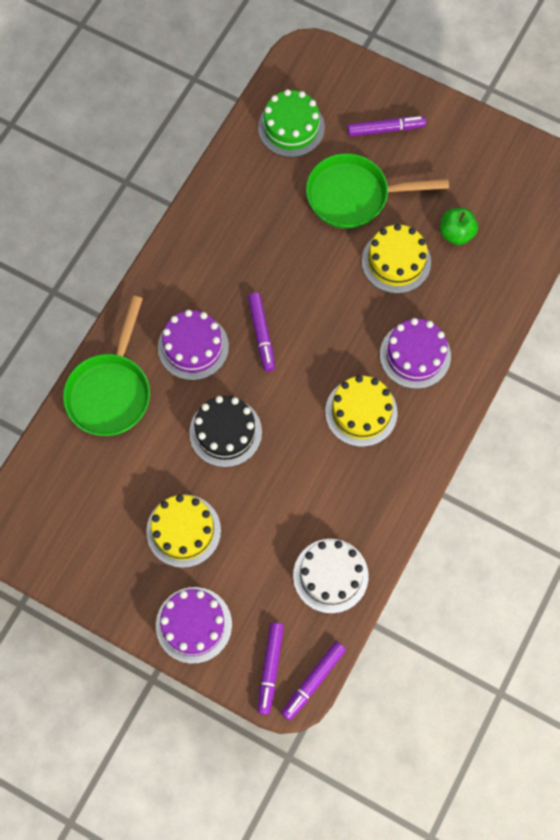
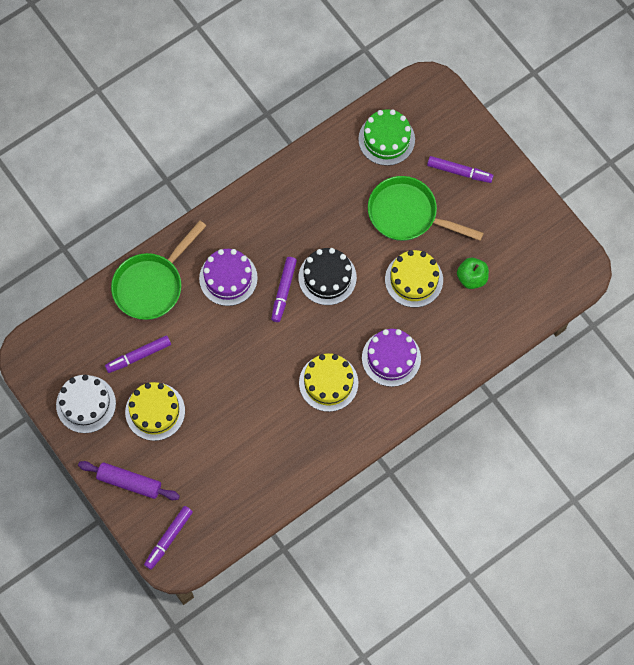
camera: 25 degrees right, 0 degrees up
(193, 625) = (129, 482): purple cake -> purple rolling pin
(225, 432) = (220, 353): black cake -> black cake (327, 277)
(313, 681) = (195, 562): purple marker -> purple marker (138, 356)
(330, 575) = (245, 492): white cake -> white cake (86, 404)

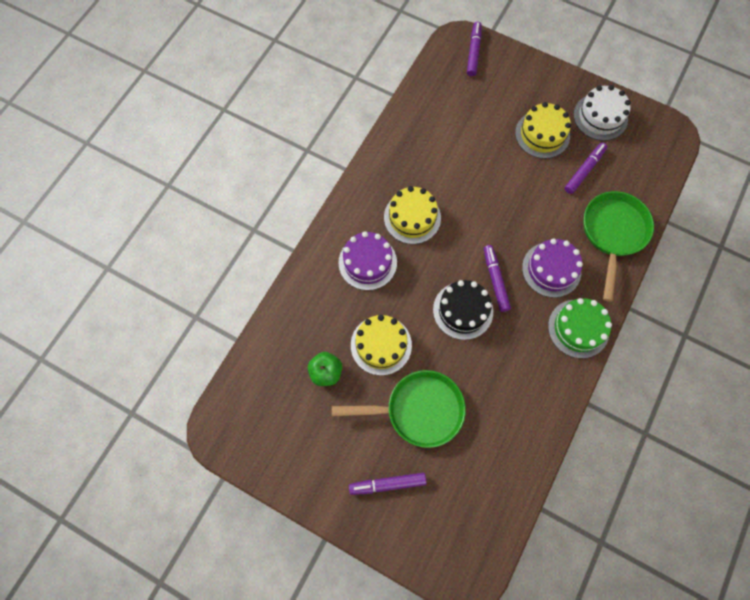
camera: 155 degrees right, 0 degrees up
(129, 482) = (528, 77): purple rolling pin -> none
(386, 139) = (480, 486): green cake -> green cake (578, 328)

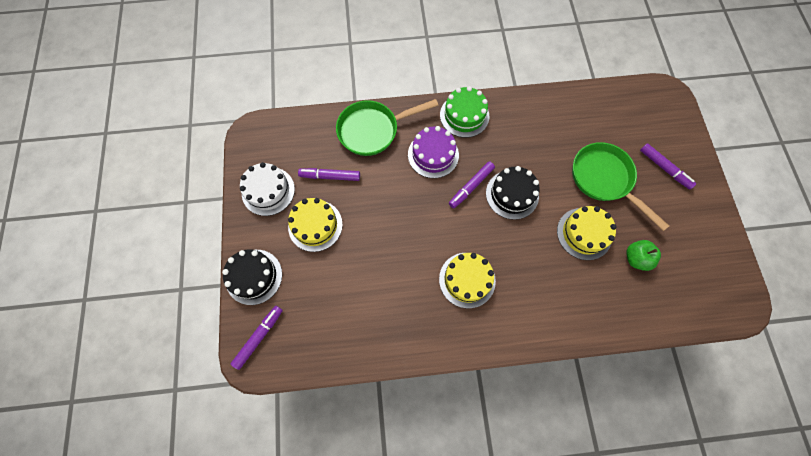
camera: 125 degrees left, 0 degrees up
(367, 262) = (531, 288): purple cake -> none
(473, 52) = (259, 337): purple marker -> purple marker turned 150 degrees clockwise
(525, 71) = (254, 276): none -> black cake

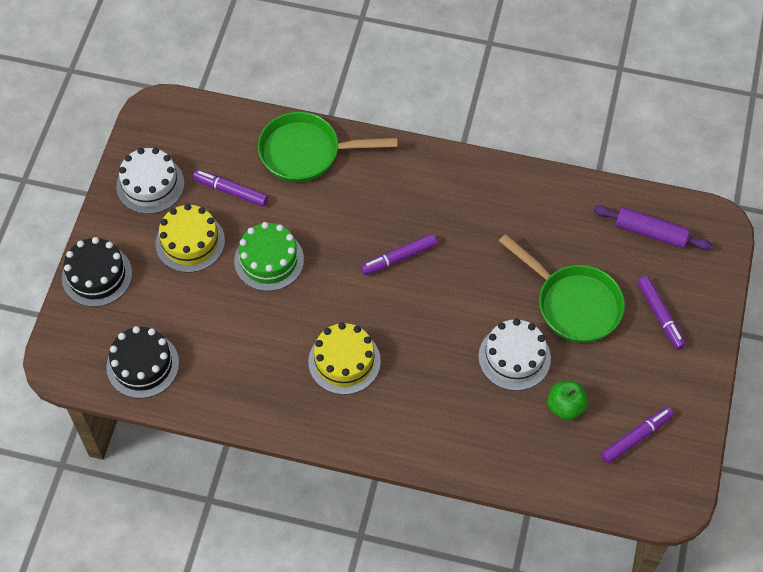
camera: 20 degrees right, 10 degrees down
(259, 337) = (78, 342): purple marker -> purple marker (636, 437)
(433, 155) = (369, 205): purple cake -> none
(464, 115) = (430, 170): green cake -> green cake (269, 260)
(512, 194) = (446, 283): black cake -> black cake (142, 365)
(584, 233) = (514, 357): yellow cake -> white cake
(604, 179) = (573, 304): green pan -> green pan turned 150 degrees clockwise
(629, 112) = (650, 233): none -> purple rolling pin

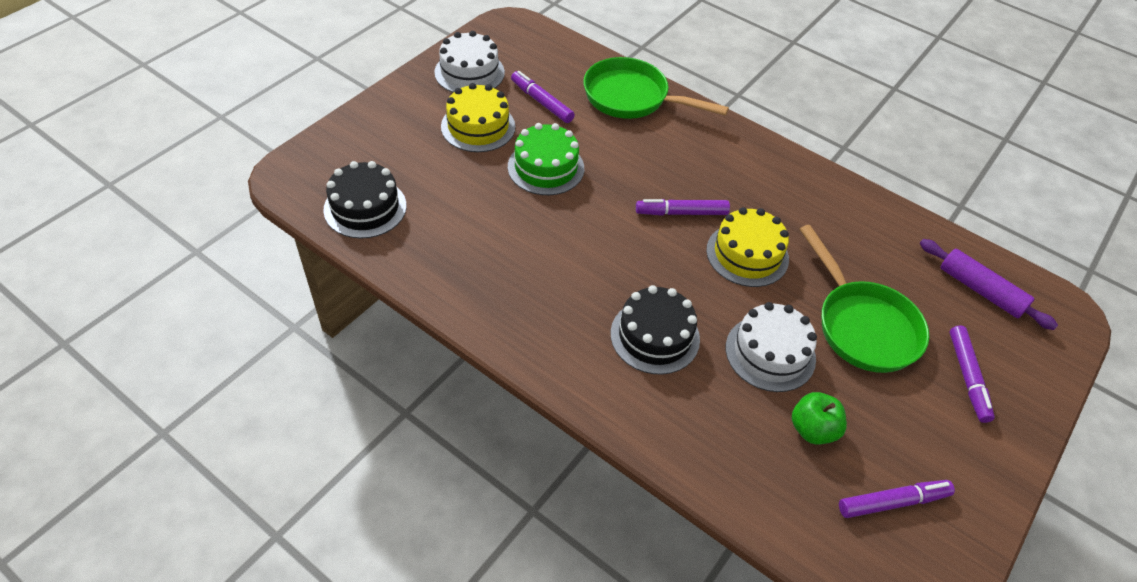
camera: 20 degrees right, 10 degrees down
(97, 275) = (373, 121): black cake -> black cake (655, 336)
(344, 361) = (574, 283): yellow cake -> yellow cake (747, 254)

